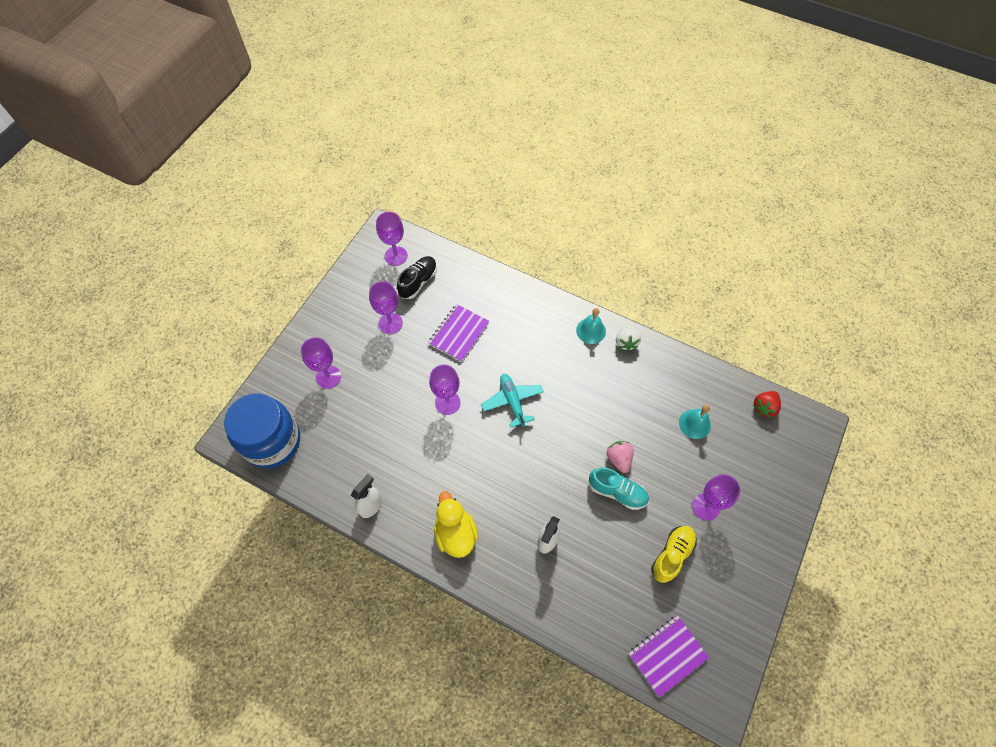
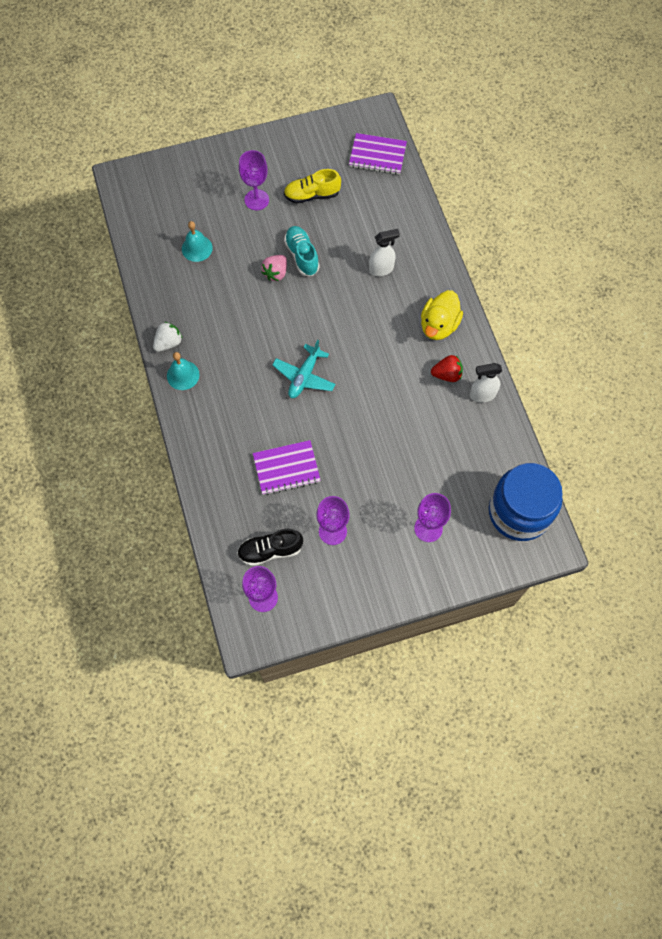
camera: 135 degrees left, 5 degrees up
(447, 403) = (353, 419): purple goblet -> none
(764, 407) = (137, 216): red strawberry -> red strawberry (447, 374)

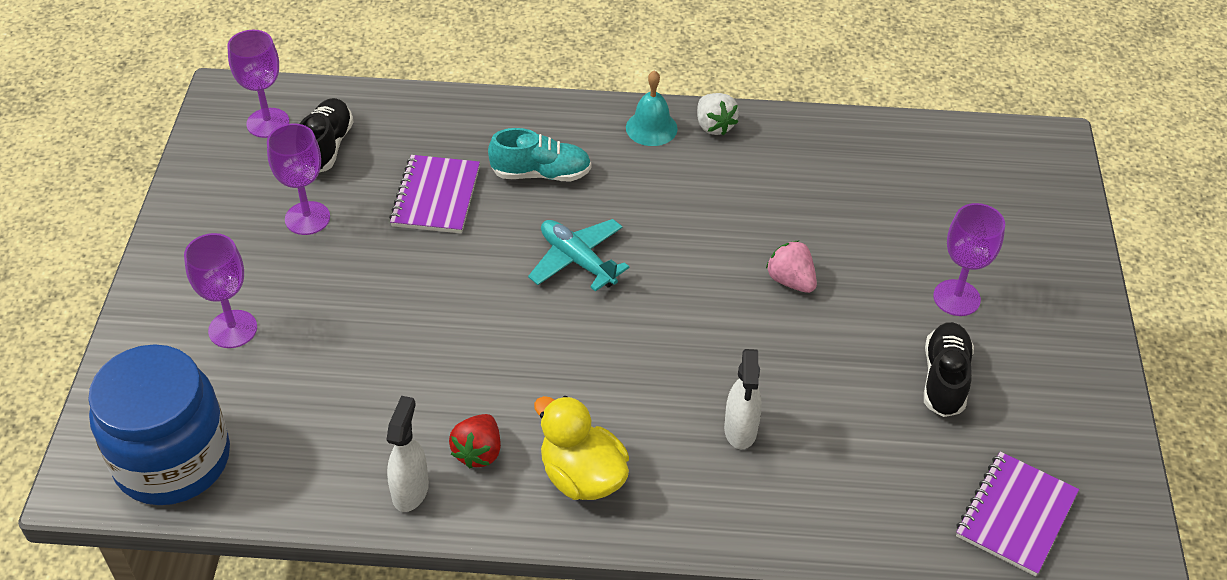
camera: 110 degrees right, 20 degrees down
(197, 248) = (878, 197): turquoise bell -> none
(302, 256) = (813, 325): turquoise shoe -> turquoise shoe (541, 173)
(312, 195) = (944, 379): yellow shoe -> black shoe

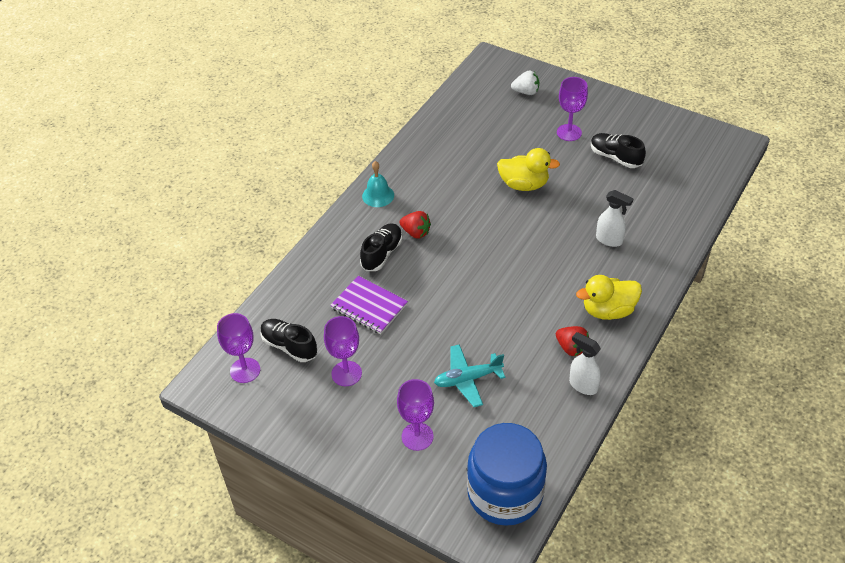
camera: 60 degrees left, 0 degrees up
(541, 173) = (382, 254): turquoise shoe -> black shoe
(577, 260) = (459, 261): turquoise plane -> turquoise plane (467, 379)
(604, 193) = (416, 232): none -> red strawberry
(714, 126) = (394, 170): white strawberry -> white strawberry (526, 92)
(790, 281) = (524, 184): pink strawberry -> yellow duck
(1015, 515) = (702, 168): purple notebook -> none

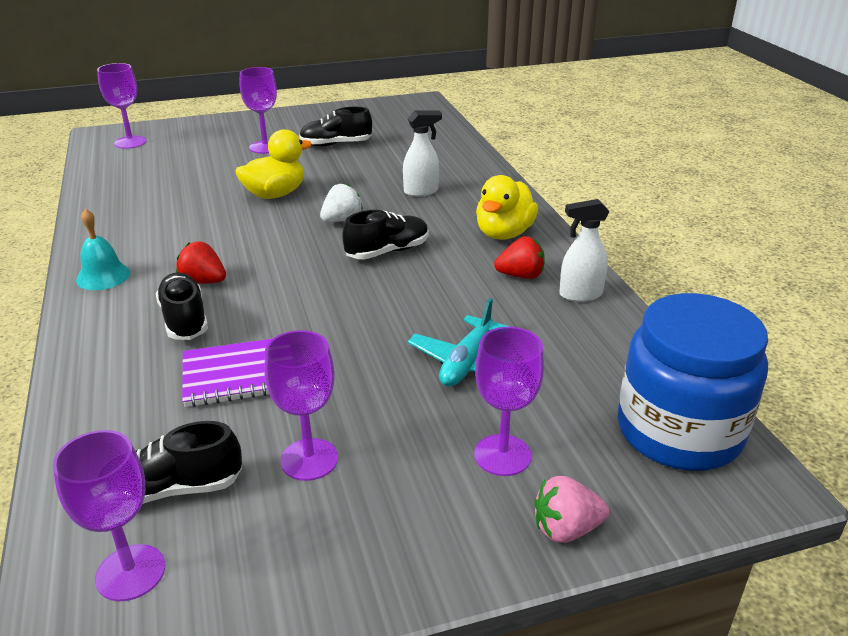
camera: 50 degrees left, 15 degrees down
(395, 487) = (566, 529): none -> pink strawberry
(416, 232) = (203, 281): red strawberry -> red strawberry turned 135 degrees counterclockwise
(498, 78) = (130, 142): none -> purple goblet
(526, 92) = (177, 140): white strawberry -> white strawberry (341, 220)
(526, 276) = (387, 251): none -> black shoe

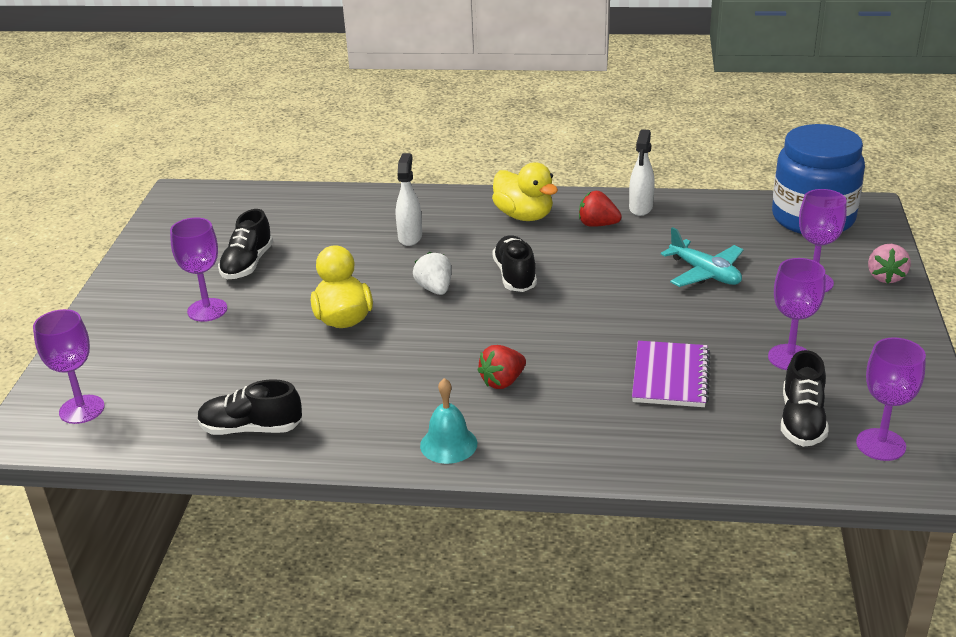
camera: 65 degrees left, 0 degrees up
(184, 320) = (567, 398): black shoe -> black shoe (251, 429)
(520, 275) = (597, 225): red strawberry -> red strawberry turned 90 degrees counterclockwise

